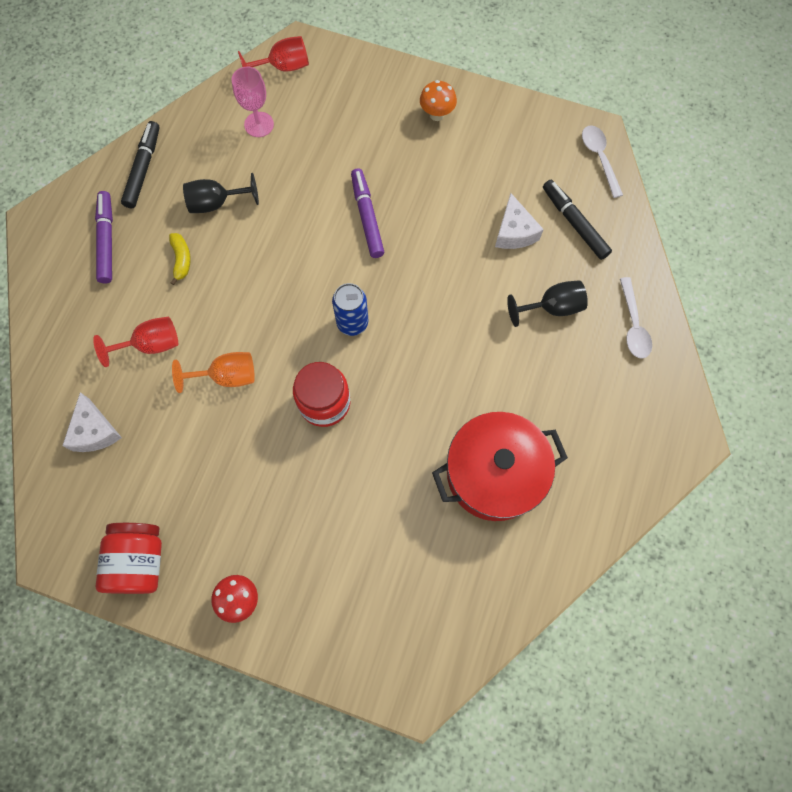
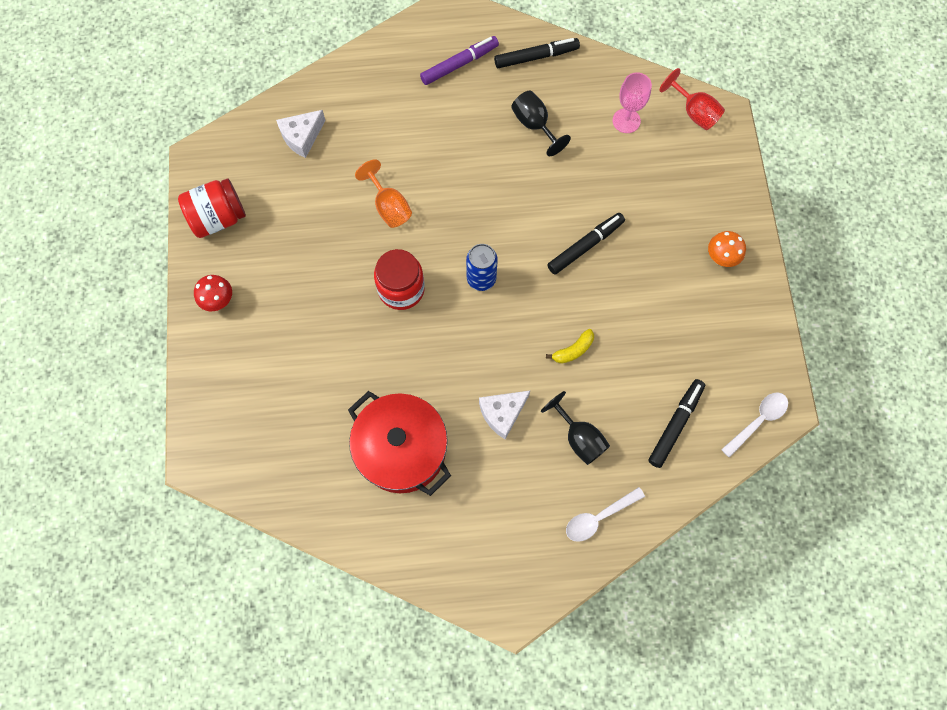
camera: 65 degrees right, 0 degrees up
(151, 344) = (388, 140): red goblet -> none
(181, 260) = (471, 125): yellow banana -> yellow banana (573, 350)
(367, 217) = (585, 246): purple marker -> black marker
(514, 232) = (637, 375): white cheese -> white cheese (502, 413)

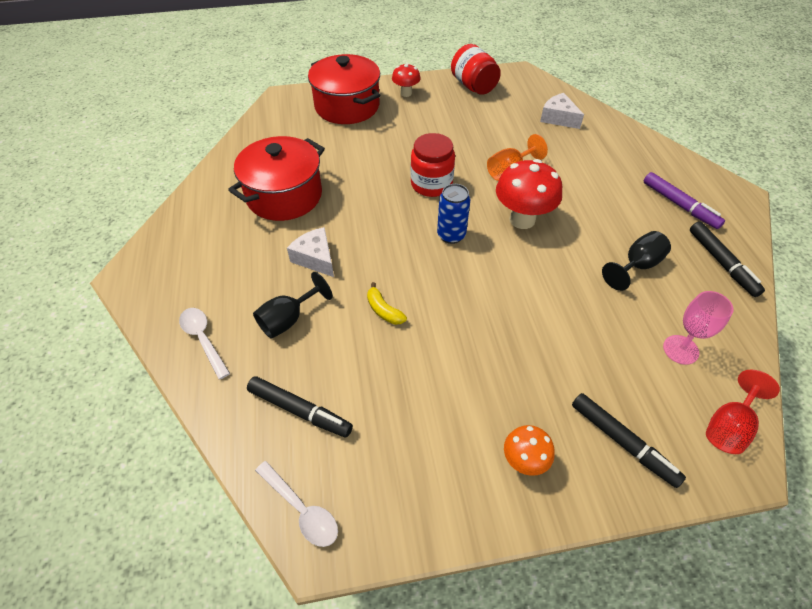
camera: 85 degrees right, 20 degrees down
(236, 376) = (347, 106): none -> red pot
(465, 209) = (522, 219): none -> red mushroom
(585, 246) = (506, 316): black marker -> black marker (622, 442)

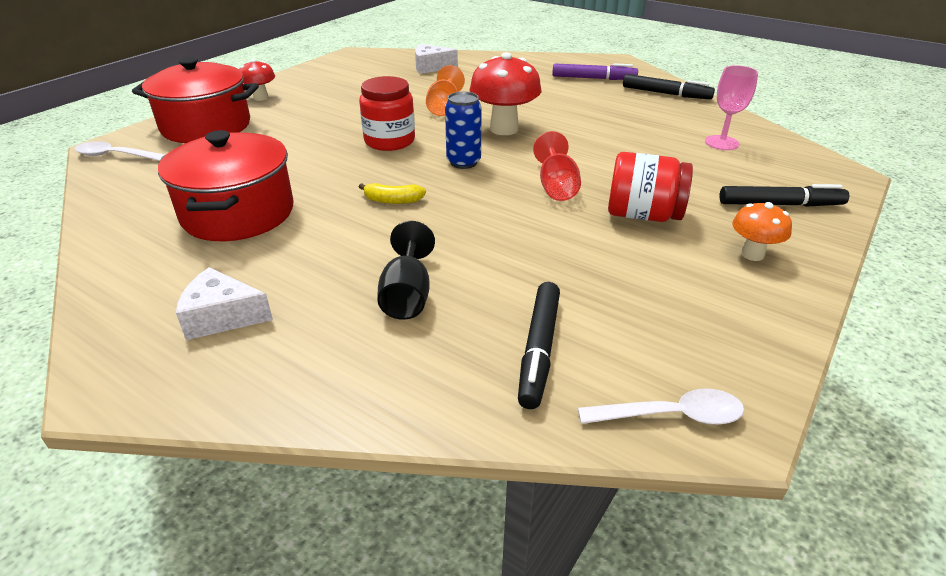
camera: 45 degrees left, 15 degrees down
(203, 339) = (331, 372): white spoon -> white spoon (115, 156)
(300, 410) = (539, 349): black marker -> black marker turned 120 degrees clockwise
(315, 258) = (358, 238): white cheese -> white cheese (222, 317)
(383, 310) = (490, 235): yellow banana -> yellow banana (393, 200)
(473, 86) = (324, 73): red jar -> red jar (643, 215)
(637, 266) = (623, 117): black goblet -> none
(728, 426) = (808, 162): red goblet -> red goblet (556, 187)

